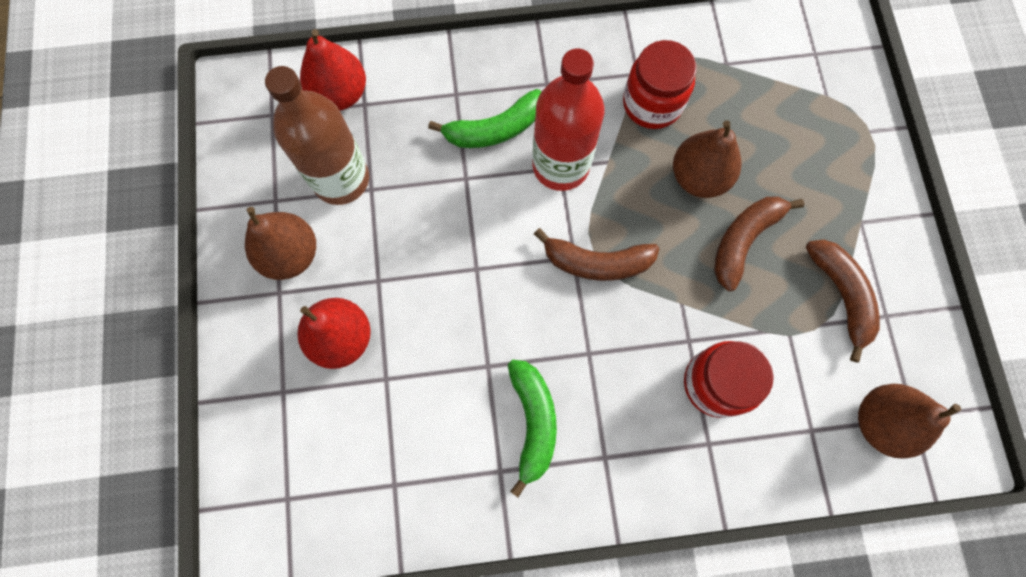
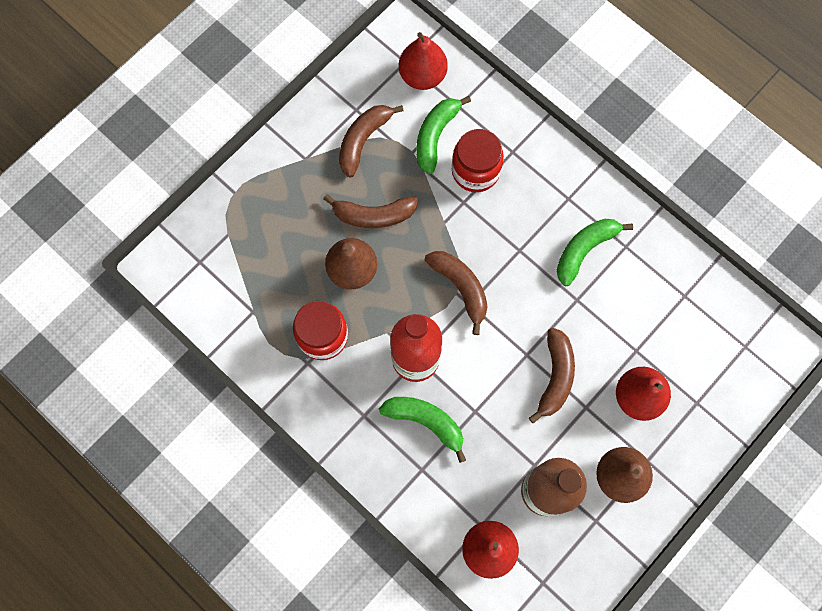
camera: 130 degrees left, 0 degrees up
(431, 277) = (555, 377): none -> brown banana
(791, 375) = (435, 136): none -> green banana
(880, 422) = (422, 76): brown pear -> red pear

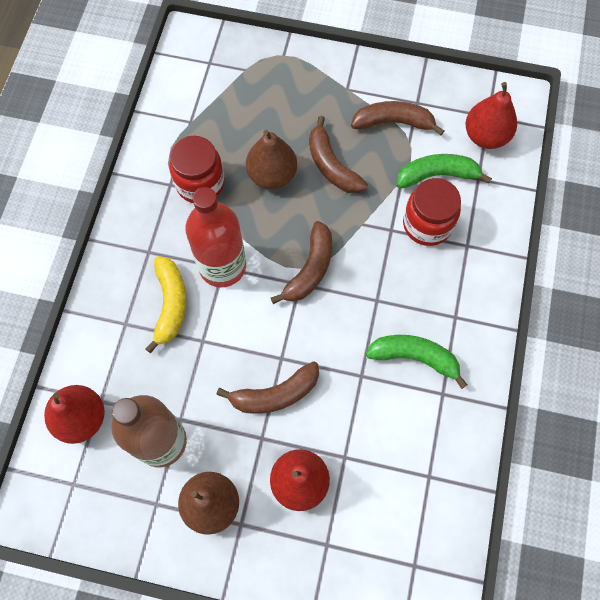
camera: 60 degrees right, 5 degrees down
(426, 422) = (170, 304): green banana -> yellow banana

